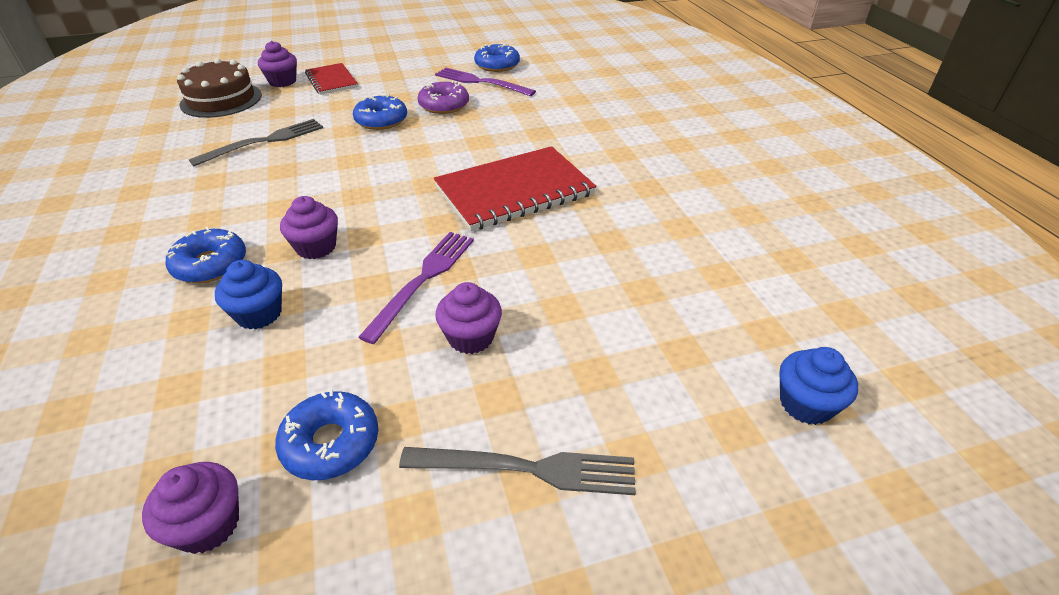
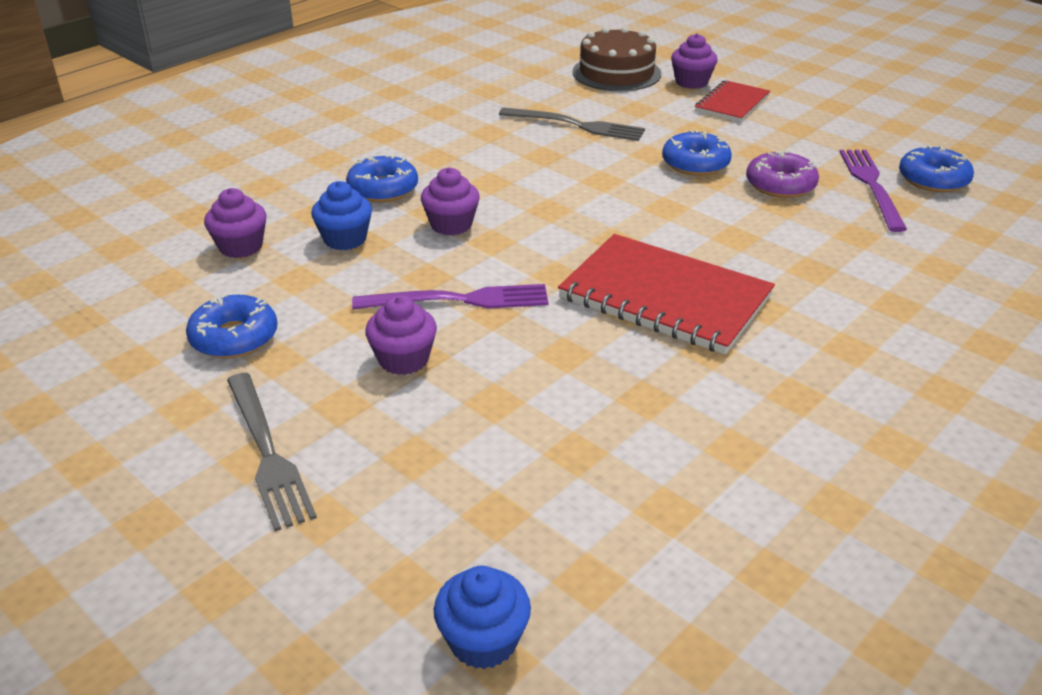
camera: 60 degrees right, 5 degrees down
(208, 525) = (136, 319): purple cupcake -> purple cupcake (241, 246)

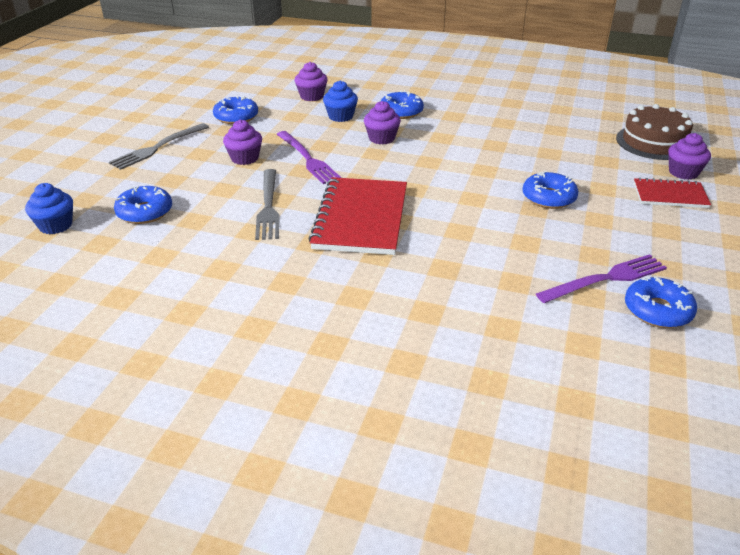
camera: 65 degrees right, 0 degrees up
(511, 507) = (145, 212): none -> blue donut
(576, 125) = (550, 146): grey fork -> grey fork (268, 206)
(780, 185) = (557, 237): purple donut -> none

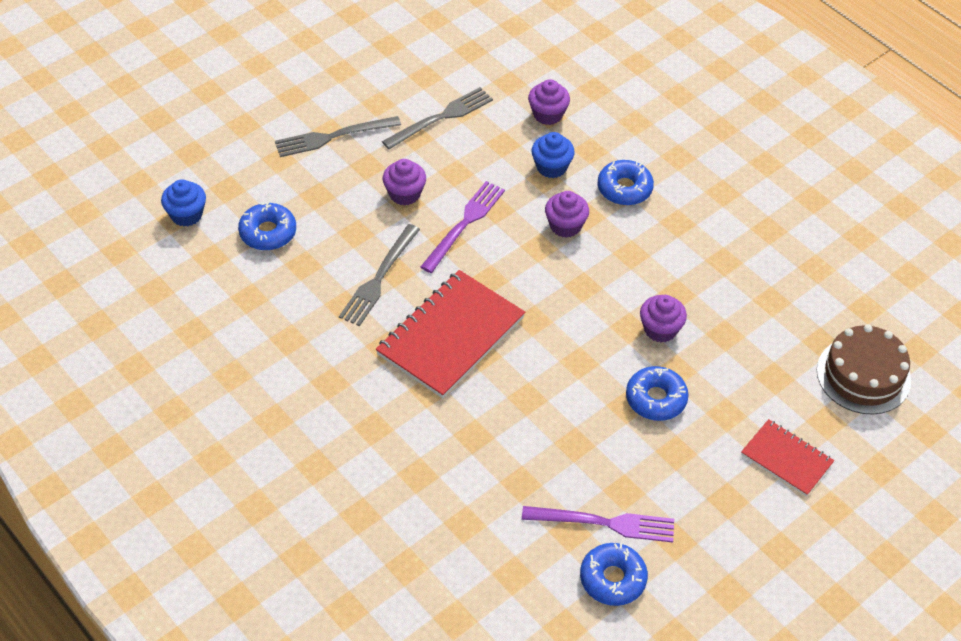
camera: 30 degrees right, 15 degrees up
(236, 117) = (441, 118): blue donut -> grey fork
(307, 159) = (464, 224): purple fork -> purple fork turned 150 degrees counterclockwise
(683, 172) = (841, 436): purple cupcake -> purple cupcake (660, 329)

